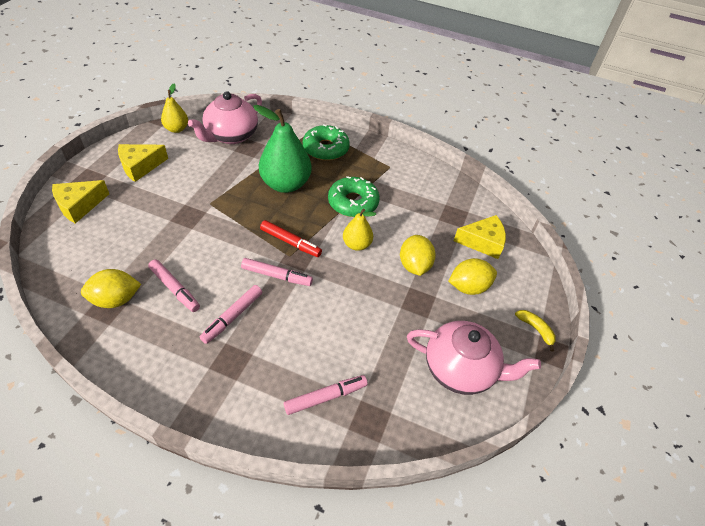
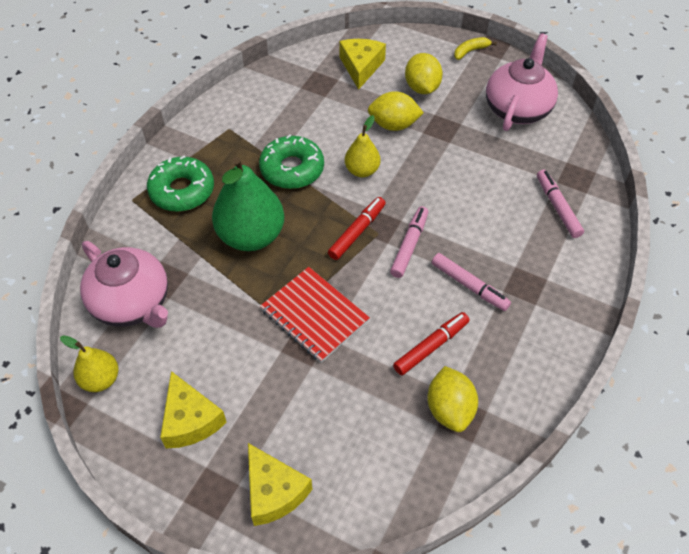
camera: 80 degrees left, 5 degrees up
(175, 289) = (431, 346): pink marker -> red marker
(212, 220) = (314, 315): none -> red notebook

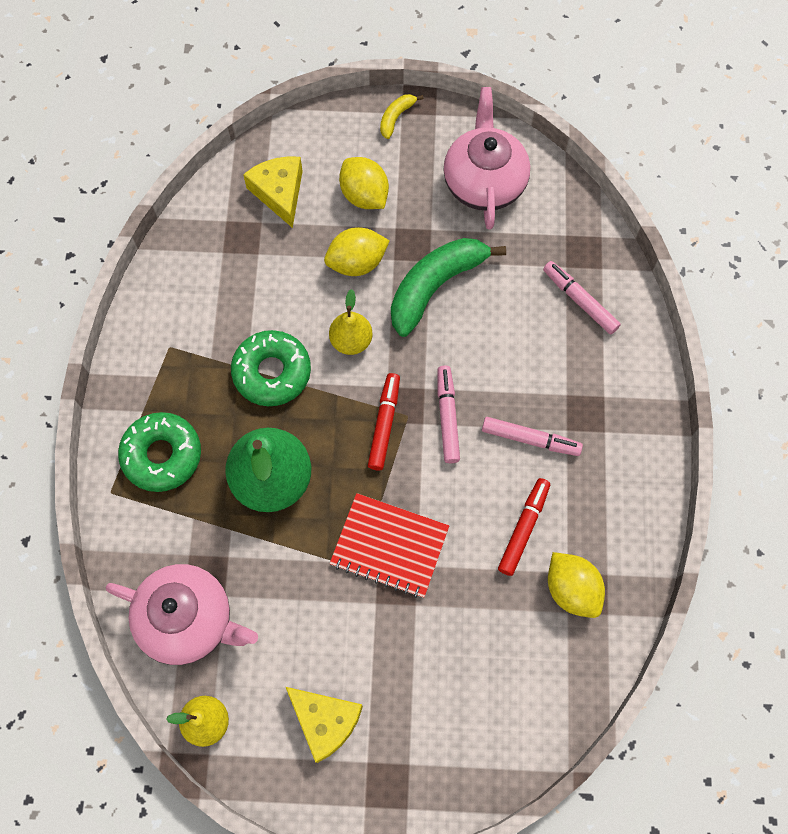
camera: 25 degrees left, 15 degrees up
(274, 491) = (446, 755): yellow cheese -> none
(445, 159) = (435, 286): none -> green banana

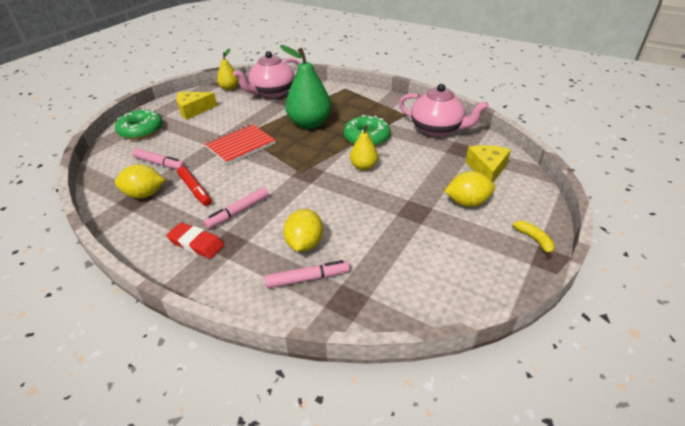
camera: 120 degrees right, 30 degrees down
(162, 455) = (350, 102): green donut -> green donut (141, 130)
(279, 193) = (486, 169): yellow cheese -> yellow cheese turned 90 degrees counterclockwise
(357, 262) = (415, 184): yellow lemon -> yellow lemon (304, 244)
(384, 424) = (304, 163): red marker -> none
(435, 286) = (375, 210): green banana -> none
(447, 417) = (285, 185): pink marker -> pink marker (160, 163)
(484, 182) = (449, 267): pink teapot -> pink teapot (437, 129)
(606, 447) = (196, 243): none -> red eraser

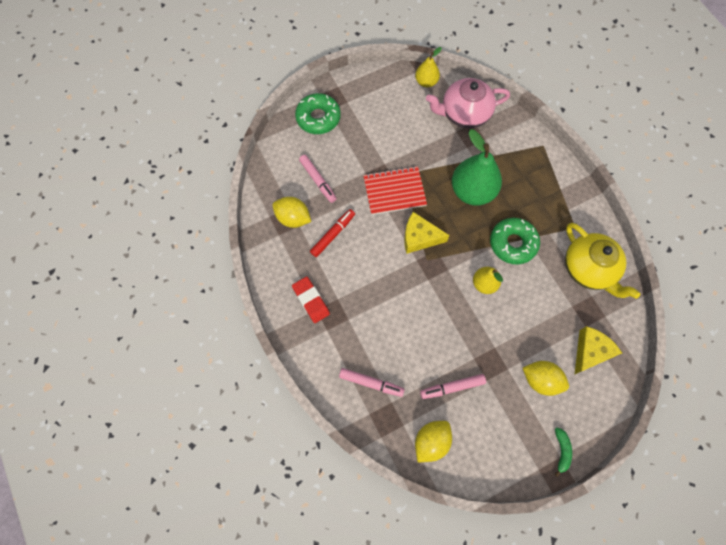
camera: 30 degrees right, 30 degrees up
(193, 110) = (376, 107): yellow cheese -> yellow cheese (419, 237)
(195, 190) = (333, 234): red marker -> red marker turned 135 degrees counterclockwise
(238, 212) = (354, 282): pink marker -> pink marker (452, 387)
(304, 244) = (386, 348): yellow lemon -> yellow lemon (431, 442)
(437, 129) = (589, 269): pink teapot -> yellow teapot
(534, 240) = (561, 451): yellow banana -> green banana

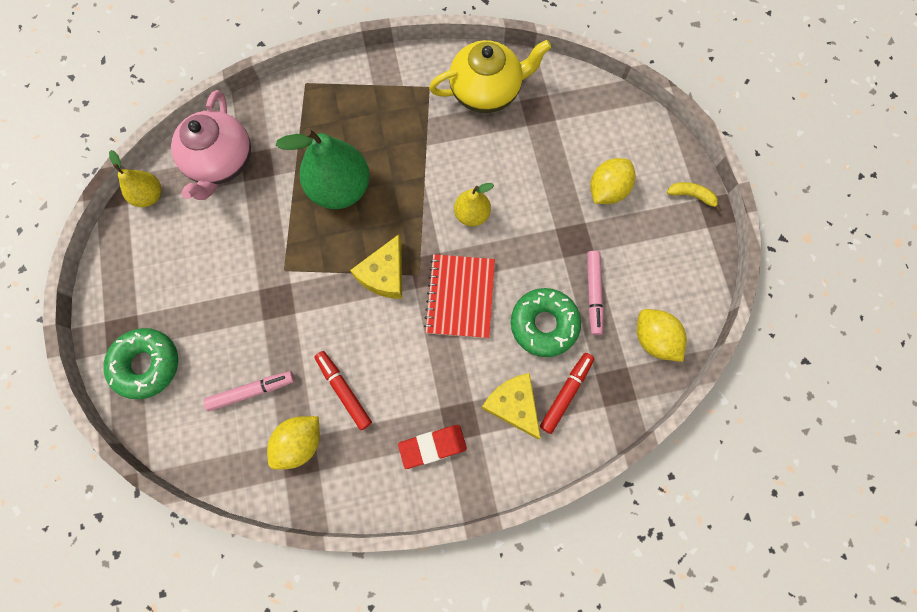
camera: 75 degrees left, 5 degrees up
(371, 383) = (566, 393): pink marker -> red marker
(394, 191) = (306, 288): red notebook -> red notebook (460, 297)
(513, 243) = (428, 164): green donut -> green donut (544, 324)
(561, 451) = (691, 196): green banana -> yellow banana
(590, 352) = (586, 125): yellow cheese -> yellow cheese (513, 405)

